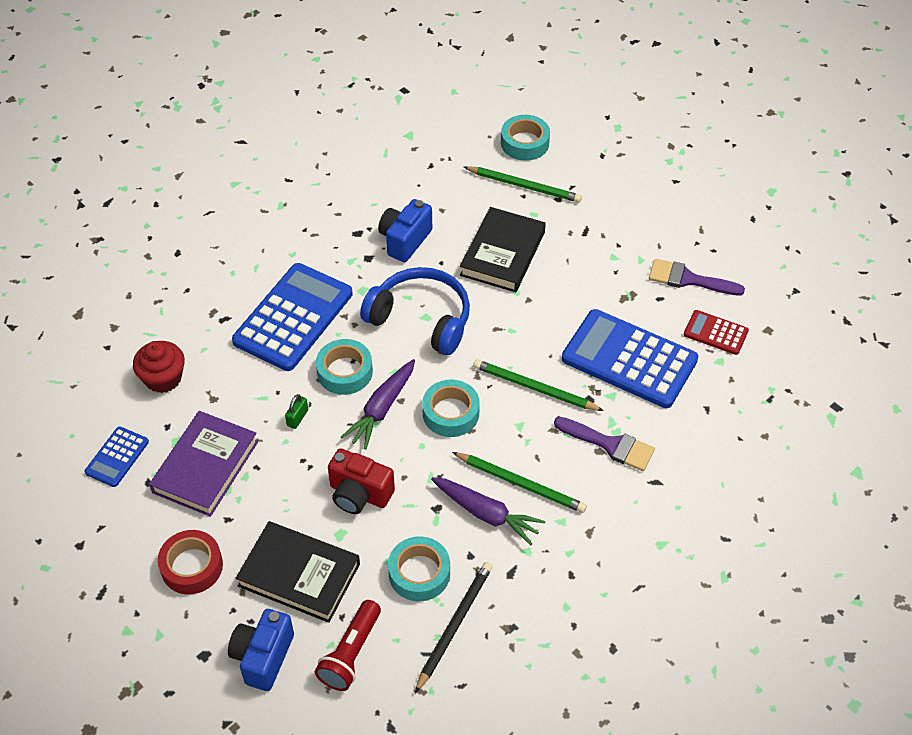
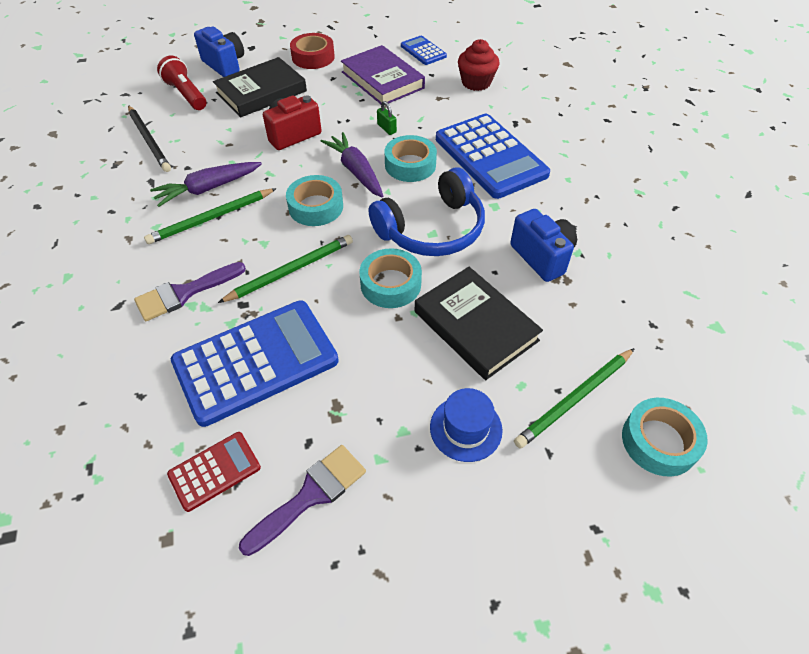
camera: 120 degrees right, 0 degrees up
(419, 573) = (203, 139): turquoise tape -> turquoise tape (390, 284)
(587, 228) = (466, 428): none -> blue hat

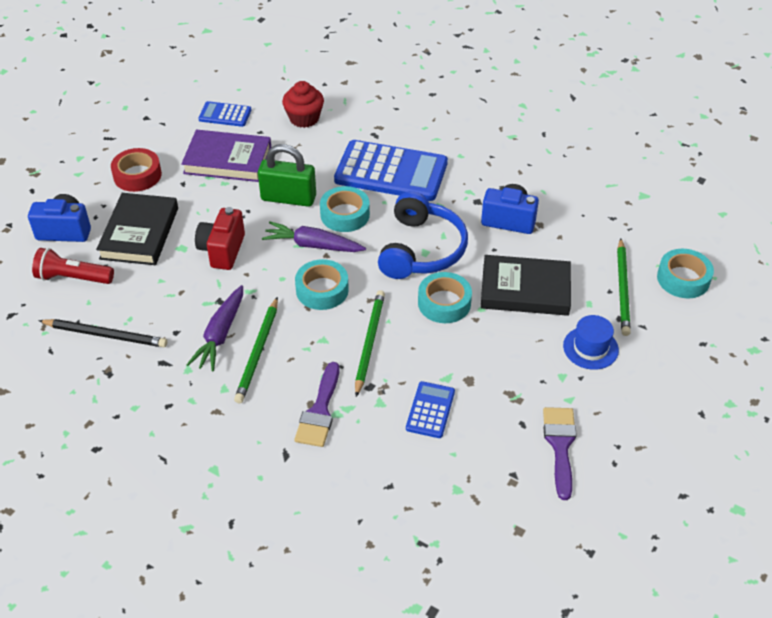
camera: 45 degrees left, 5 degrees down
(215, 471) = (494, 480): red calculator -> none
(256, 362) = (430, 410): blue calculator -> blue calculator, size x0.49
(386, 128) = (288, 198): green padlock -> green padlock, size x2.28

